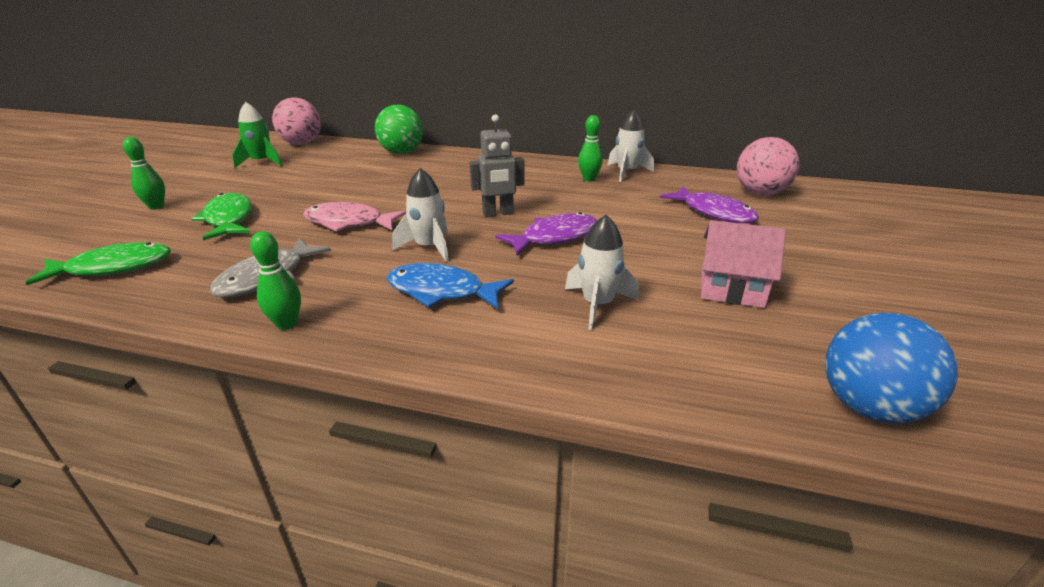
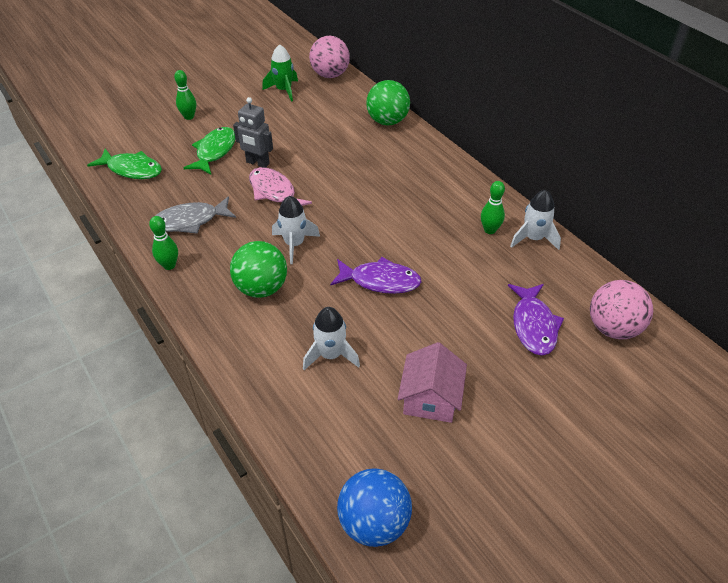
camera: 40 degrees right, 15 degrees up
(441, 291) = (261, 288): blue fish -> green ball
(498, 213) = (373, 234): grey robot -> grey robot (257, 163)
(731, 288) = (430, 398): pink house -> pink house turned 45 degrees clockwise

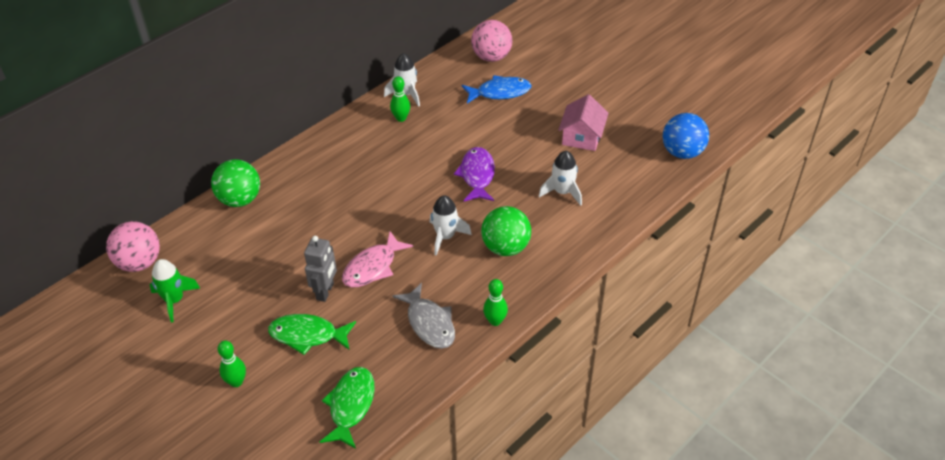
camera: 100 degrees left, 0 degrees up
(430, 398) = (582, 137): pink house -> pink house turned 75 degrees counterclockwise
(533, 325) = (500, 92): purple fish -> blue fish

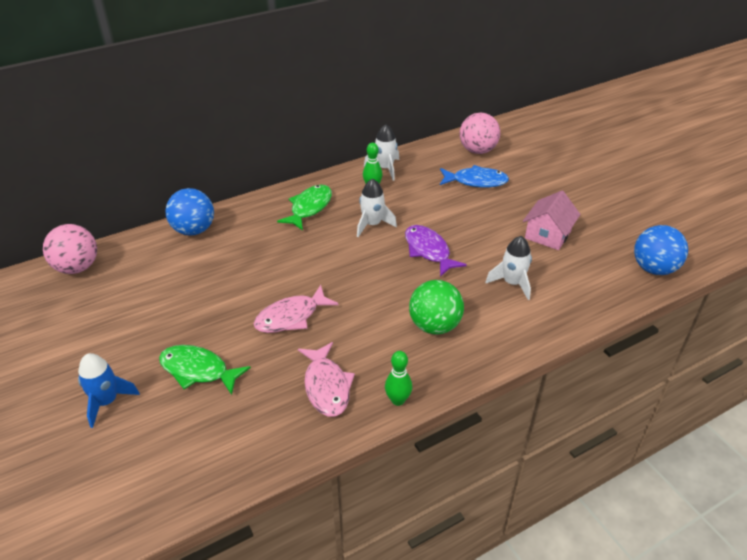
camera: 15 degrees right, 5 degrees down
(174, 300) = (90, 308): green rocket -> none
(236, 382) = (107, 401): green bowling pin -> blue rocket
(240, 199) = (194, 230): green ball -> blue ball
(325, 291) = (234, 331): grey robot -> none
(351, 405) = (209, 456): green fish -> green fish (309, 207)
(429, 323) = (326, 386): grey fish -> pink fish
(445, 237) = (375, 302): white rocket -> white rocket (372, 224)
(477, 175) = (428, 250): purple fish -> purple fish turned 45 degrees counterclockwise

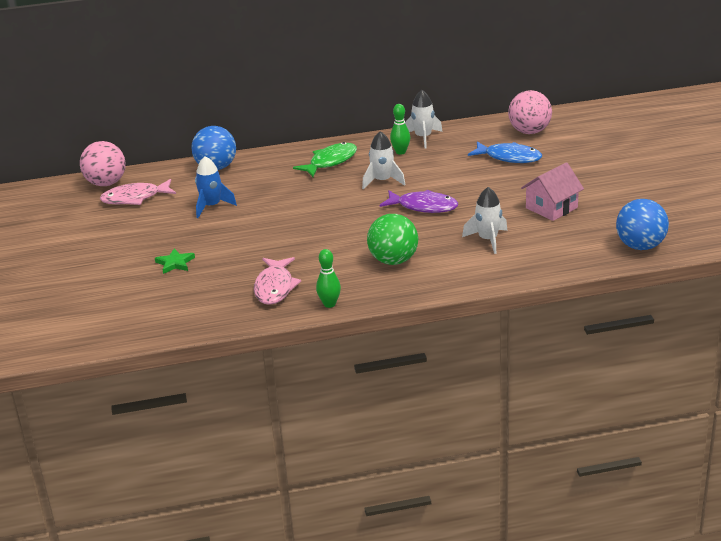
camera: 20 degrees right, 10 degrees down
(107, 401) = (96, 272): blue rocket -> blue rocket (211, 206)
(198, 370) = (175, 263): green fish -> green star
(291, 317) = (270, 239): pink fish -> pink fish (135, 198)
(428, 250) = (423, 207): purple fish -> purple fish turned 120 degrees clockwise

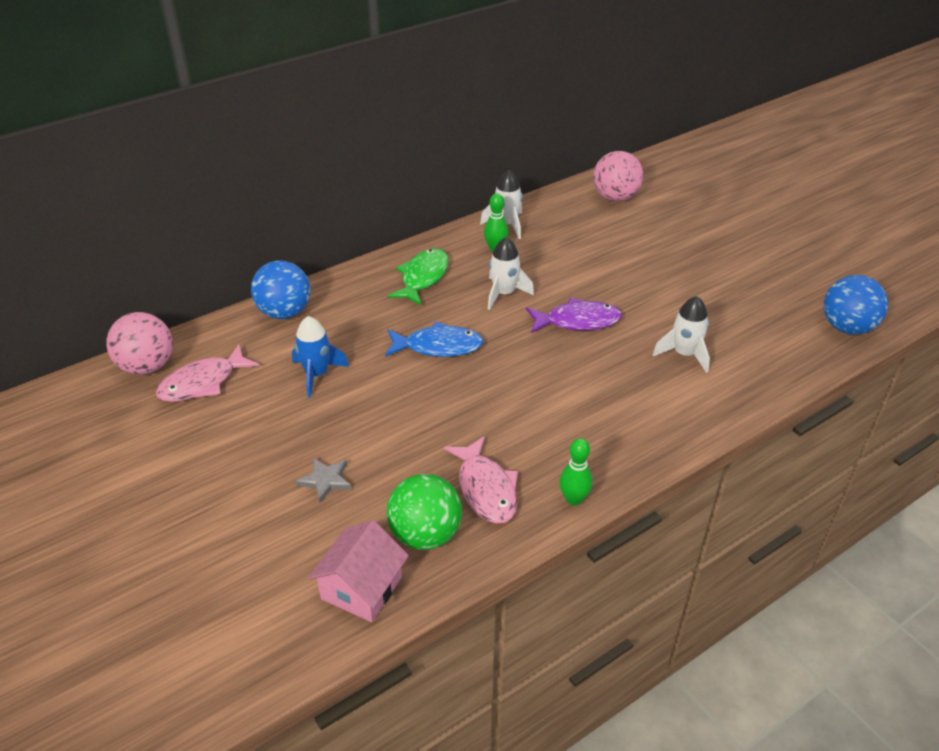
camera: 25 degrees left, 10 degrees up
(175, 263) = (325, 481): green star -> grey star
(393, 260) = (601, 410): green ball -> green ball (425, 534)
(509, 157) = (620, 235): blue fish -> blue fish (438, 346)
(551, 208) = (716, 294): pink house -> pink house (361, 588)

